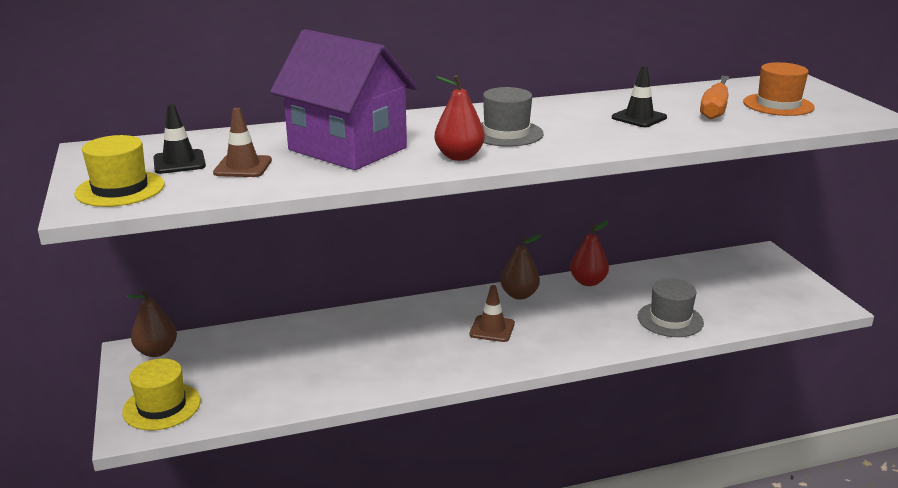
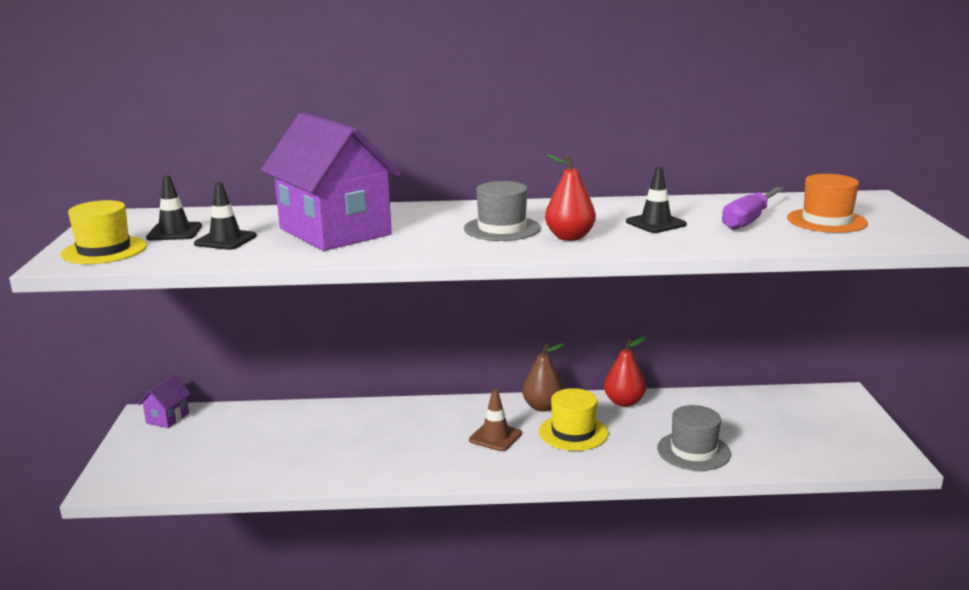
camera: 15 degrees right, 5 degrees down
(156, 351) = (168, 418): brown pear -> purple house
(162, 406) = (144, 468): yellow hat -> yellow hat (573, 432)
(243, 167) = (225, 240): brown traffic cone -> black traffic cone
(459, 156) = (434, 246): red pear -> red pear (569, 237)
(715, 109) = (749, 220): orange screwdriver -> purple screwdriver

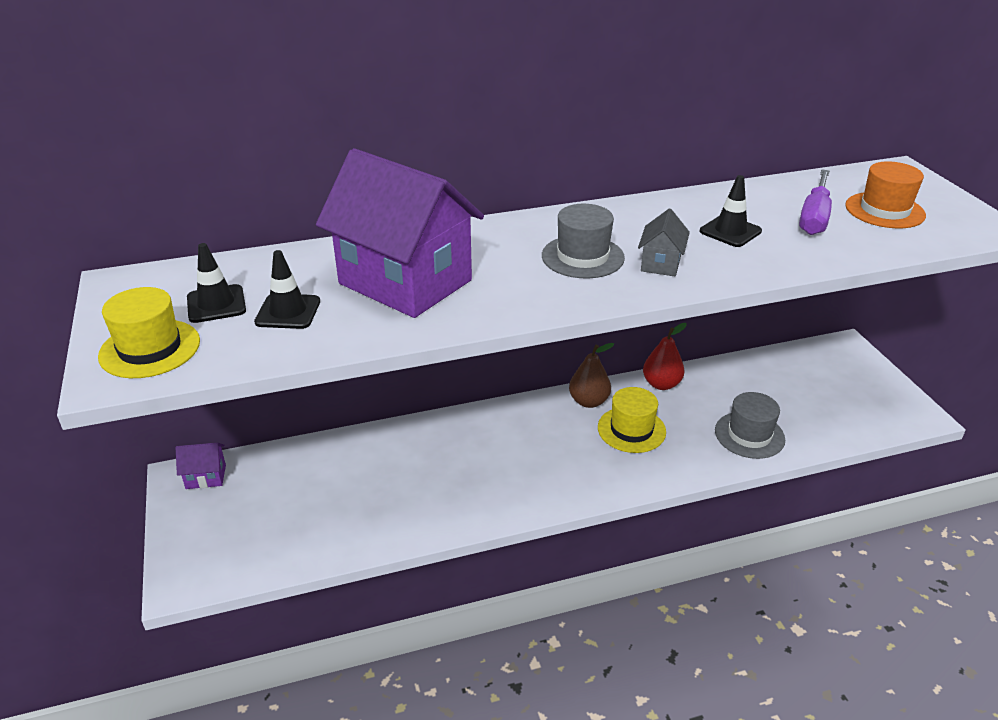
camera: 15 degrees left, 15 degrees up
(168, 418) = (206, 477): purple house -> purple house turned 75 degrees clockwise
(495, 437) = (560, 447): brown traffic cone -> none
(569, 237) = (660, 264): red pear -> grey house

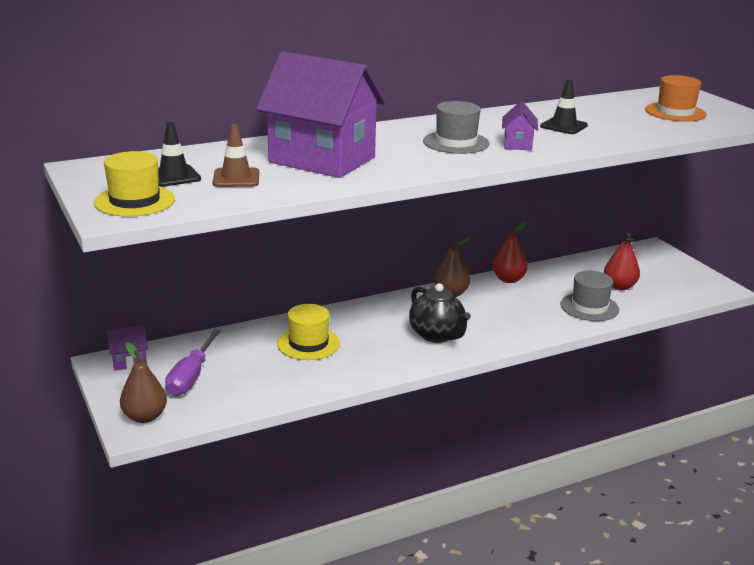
camera: 10 degrees left, 10 degrees down
(197, 564) = (145, 417): none -> brown pear
(288, 312) = (236, 178): black traffic cone -> brown traffic cone
(557, 466) = (437, 335): none -> black teapot
(631, 429) = (492, 309): yellow hat -> yellow hat (308, 343)
(660, 264) = (517, 144): grey house -> purple house
(793, 404) = (619, 286): none -> red pear
(814, 217) = (624, 117): purple screwdriver -> purple screwdriver (191, 377)

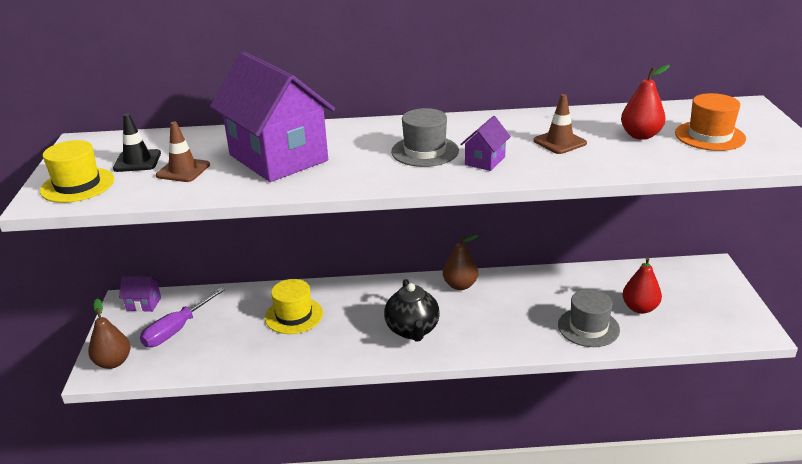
camera: 25 degrees right, 5 degrees up
(508, 279) = (528, 279): red pear -> red pear (640, 135)
(563, 126) = (559, 142): black traffic cone -> brown traffic cone

